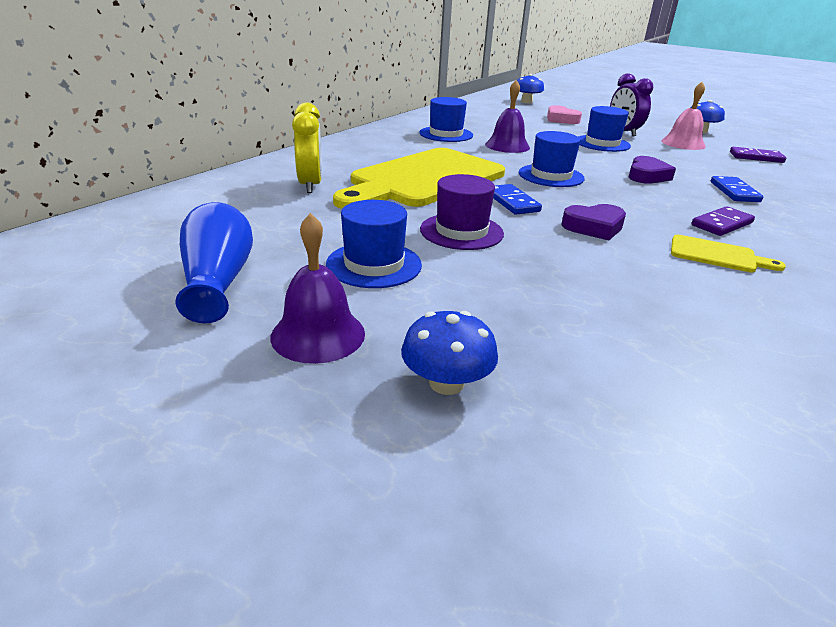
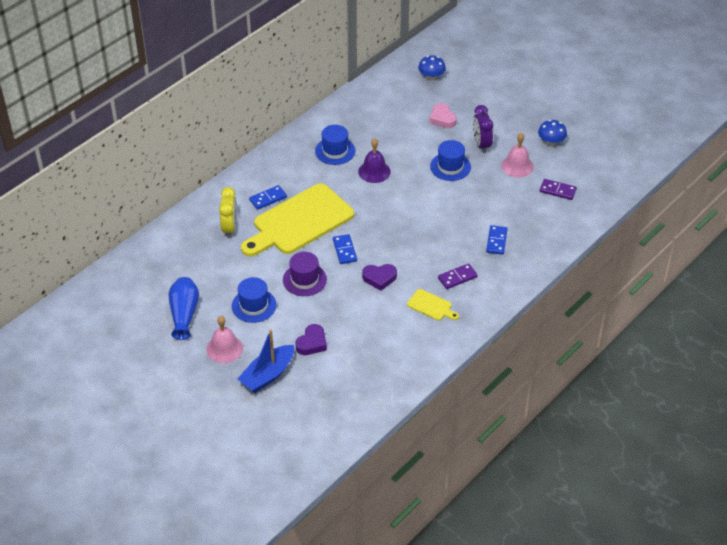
camera: 10 degrees right, 15 degrees up
(318, 334) = (224, 348): purple bell -> pink bell
(367, 163) = (268, 199): none -> blue domino
(446, 383) = (267, 375): blue mushroom -> blue boat
(551, 176) = (384, 218): blue hat -> none
(647, 176) = (451, 219): purple heart -> purple heart (312, 343)

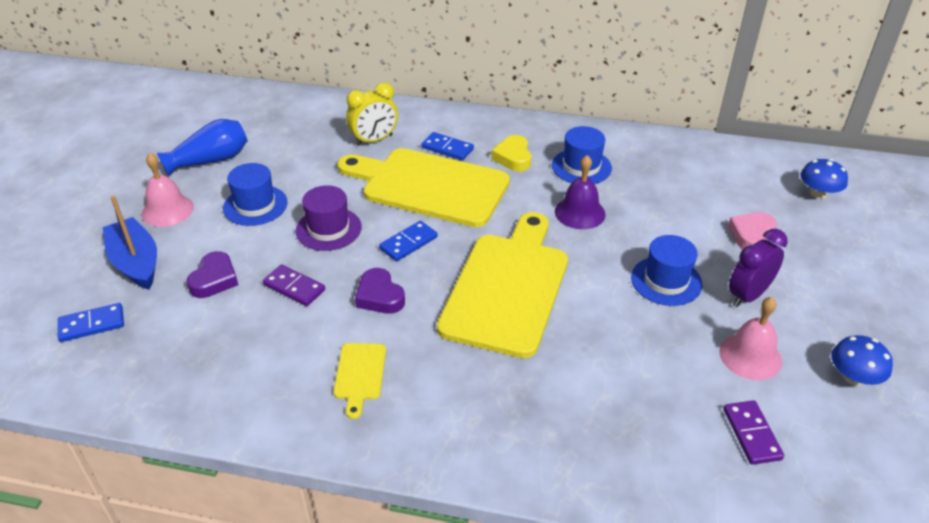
camera: 60 degrees right, 5 degrees down
(267, 375) = (136, 262): blue boat -> blue boat turned 45 degrees clockwise
(302, 174) = (513, 157): none -> yellow heart
(312, 343) = (214, 279): purple heart -> purple heart turned 75 degrees counterclockwise
(411, 226) = (507, 288): none -> yellow cutting board
(457, 277) = (442, 382): purple domino -> purple domino (294, 287)
(496, 241) = (560, 398): blue domino -> blue domino (92, 324)

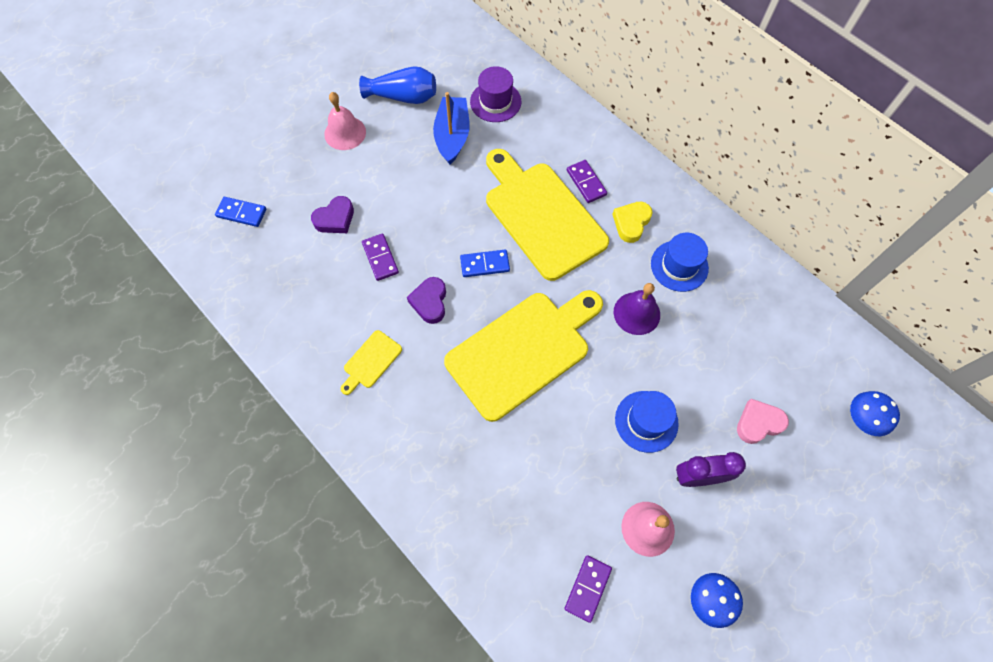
camera: 35 degrees right, 25 degrees up
(136, 262) = (297, 172): blue boat -> blue boat (452, 136)
(255, 205) = (405, 162): blue hat -> none
(328, 229) = (439, 216): purple hat -> purple hat (495, 101)
(374, 140) = (536, 141): yellow clock -> none
(447, 148) = (586, 183): blue domino -> purple domino

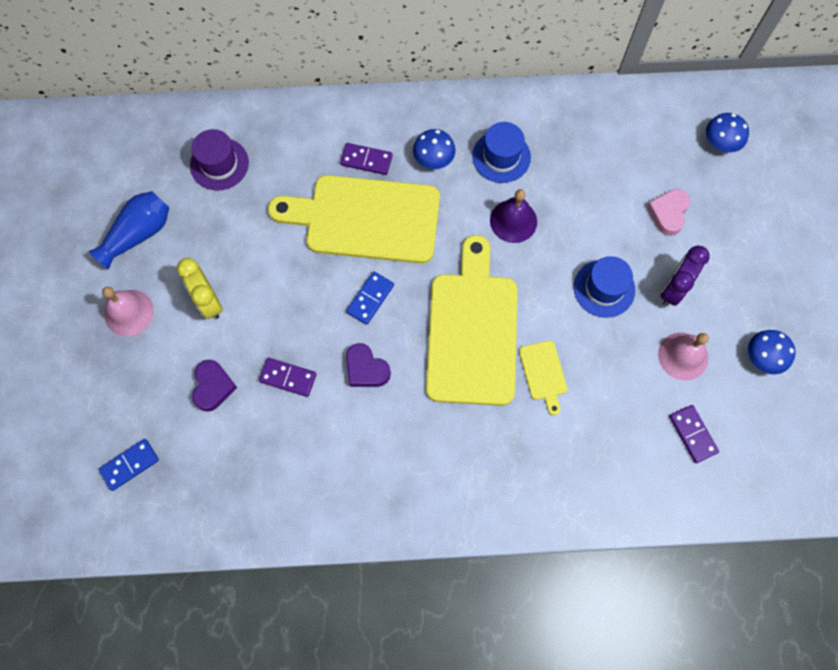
camera: 50 degrees left, 5 degrees up
(371, 361) = (379, 457): yellow cutting board -> yellow cutting board (543, 373)
(393, 170) = (208, 301): none -> yellow clock
(452, 136) = (220, 226): blue boat -> none
(631, 223) = (433, 158): yellow heart -> blue mushroom

